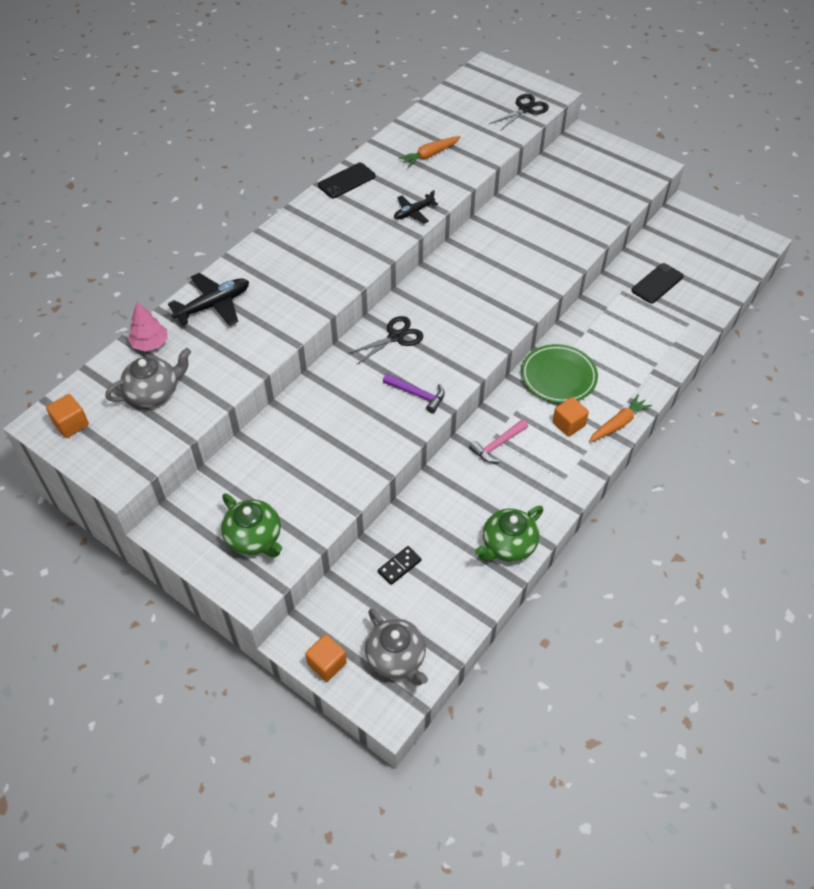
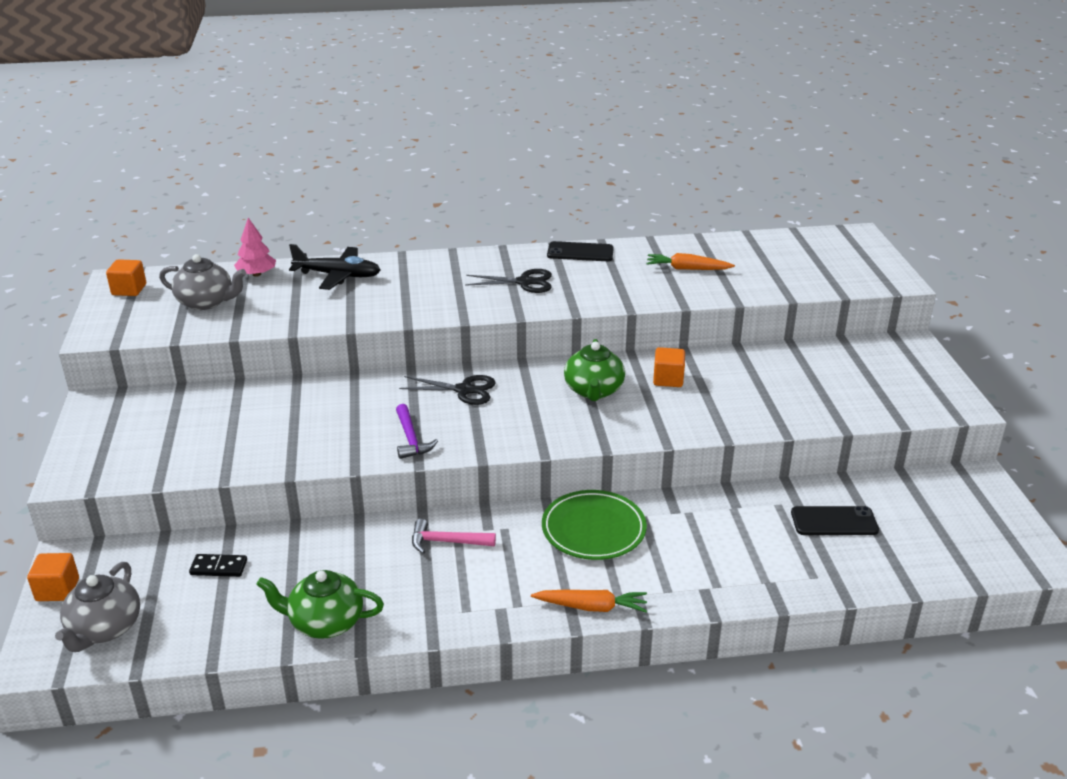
camera: 45 degrees right, 20 degrees down
(254, 538) = (132, 448): green teapot -> green teapot (593, 391)
(413, 213) = (600, 298): black plane -> none
(525, 109) = (846, 279): black scissors -> black scissors (524, 282)
(568, 424) = (540, 572): orange cube -> orange cube (668, 379)

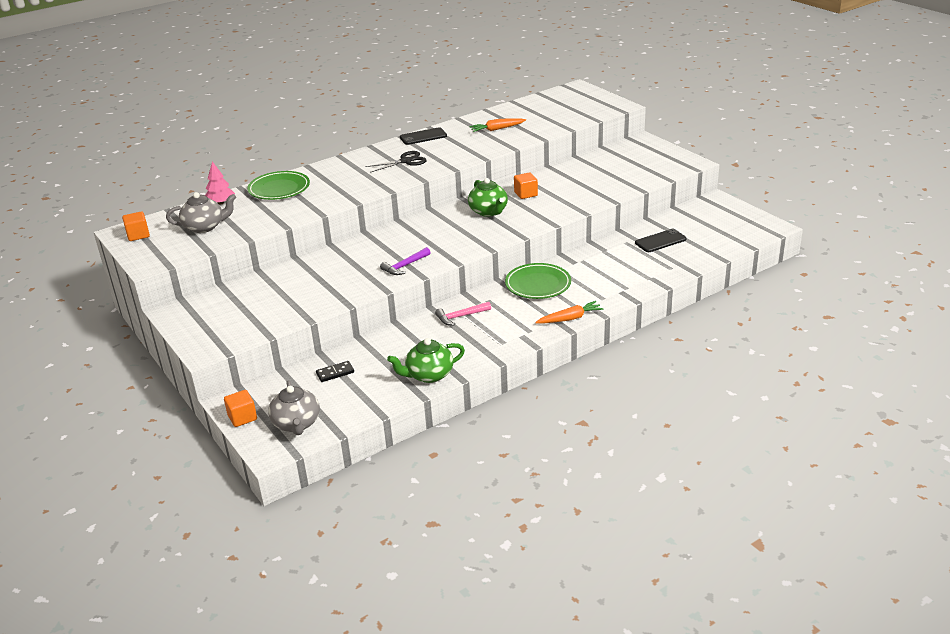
camera: 25 degrees left, 0 degrees up
(338, 276) = (279, 189): black plane -> green plate
(411, 439) = (405, 266): purple hammer -> purple hammer turned 90 degrees clockwise
(464, 390) = (411, 233): black scissors -> none

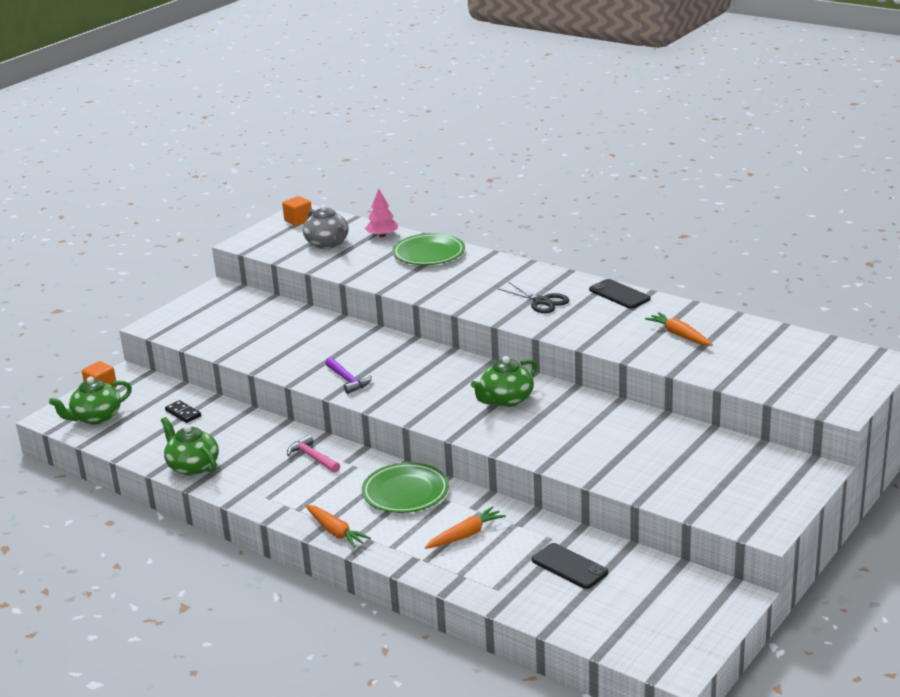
camera: 70 degrees right, 5 degrees down
(296, 424) = (96, 417): grey teapot -> green teapot
(405, 266) = (348, 380): purple hammer -> purple hammer turned 150 degrees counterclockwise
(526, 194) = (570, 414): orange cube -> none
(605, 270) = (465, 535): none -> orange carrot

